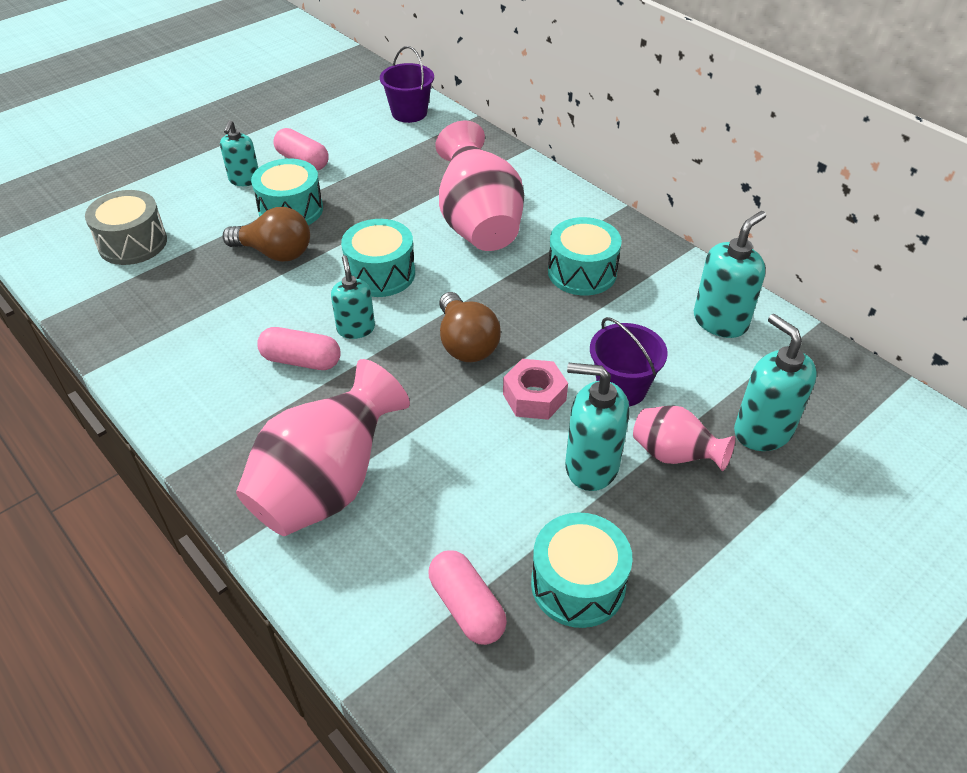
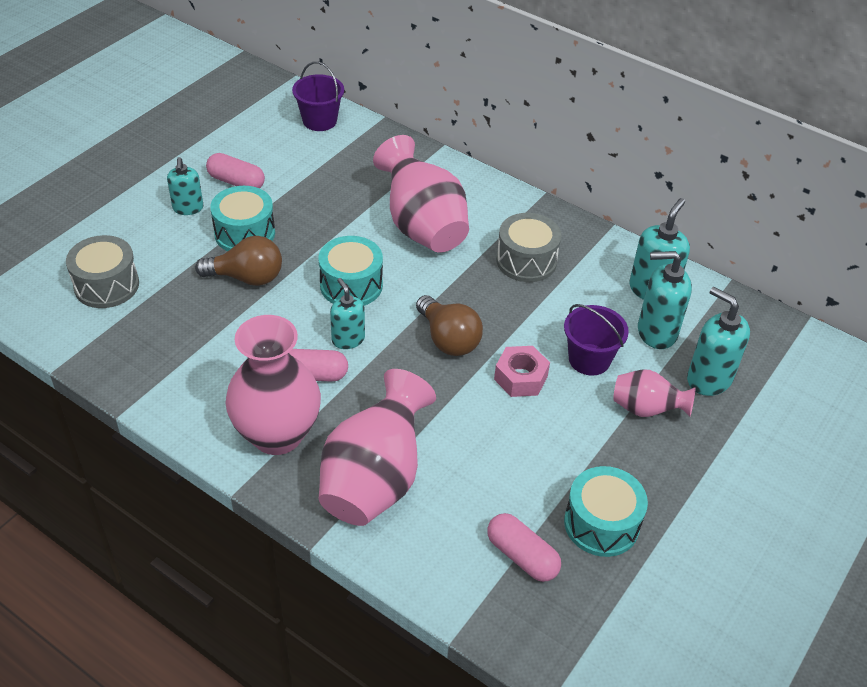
camera: 15 degrees left, 0 degrees up
(240, 418) = (277, 434): none -> pink vase
(582, 272) = (526, 261): turquoise drum -> grey drum
(591, 466) = (584, 429): turquoise soap dispenser -> turquoise soap dispenser (656, 332)

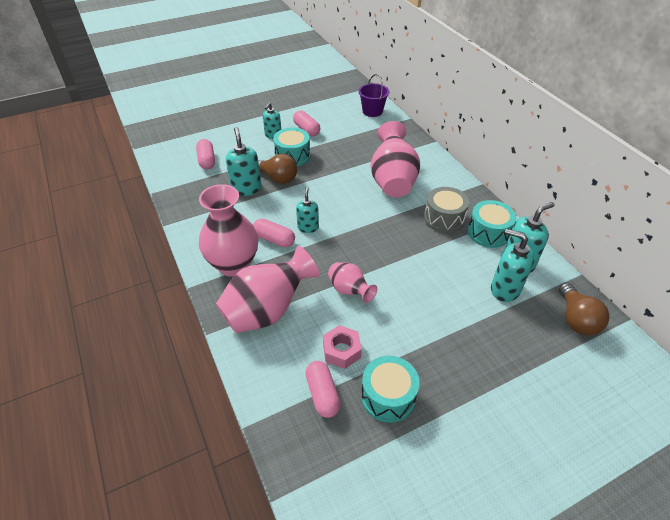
camera: 30 degrees right, 0 degrees up
(106, 285) = (207, 160): grey drum -> pink capsule
(351, 285) = (330, 199): turquoise drum -> turquoise drum (488, 233)
(448, 339) = (365, 247): brown light bulb -> brown light bulb (576, 319)
(521, 378) = (395, 285): pink nut -> pink nut (341, 351)
(589, 359) = (447, 290): purple bucket -> none
(646, 409) = (466, 335): pink vase -> pink vase (349, 290)
(708, 379) = (524, 332): turquoise soap dispenser -> turquoise soap dispenser (246, 188)

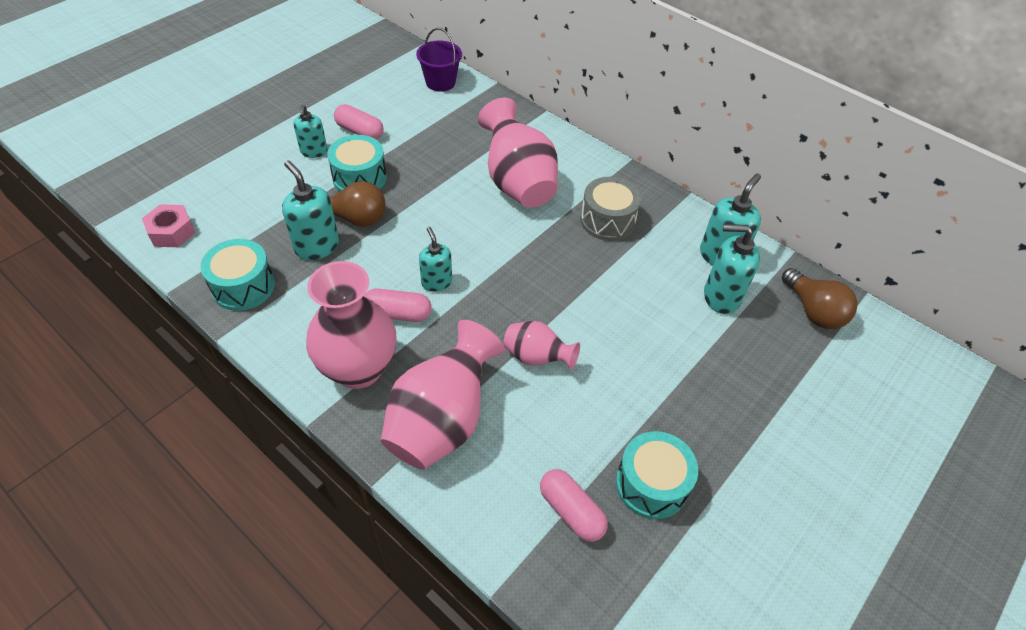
camera: 25 degrees left, 5 degrees up
(207, 160) = (230, 216): pink capsule -> none
(341, 351) = (566, 444): pink nut -> pink nut (172, 232)
(488, 233) = (669, 226): turquoise drum -> turquoise drum (243, 286)

